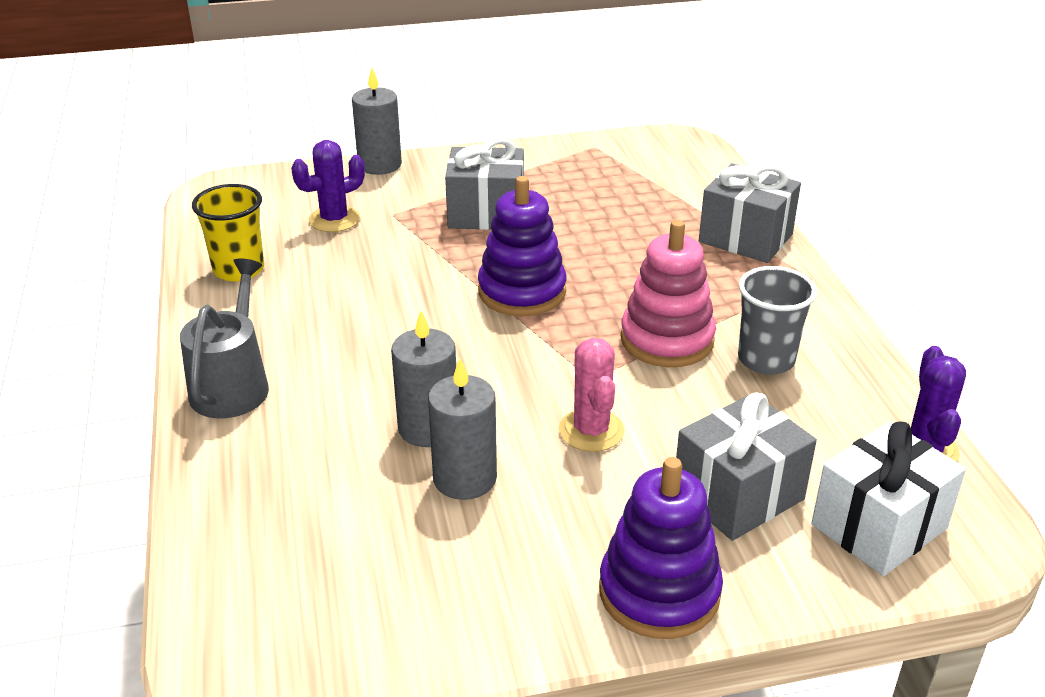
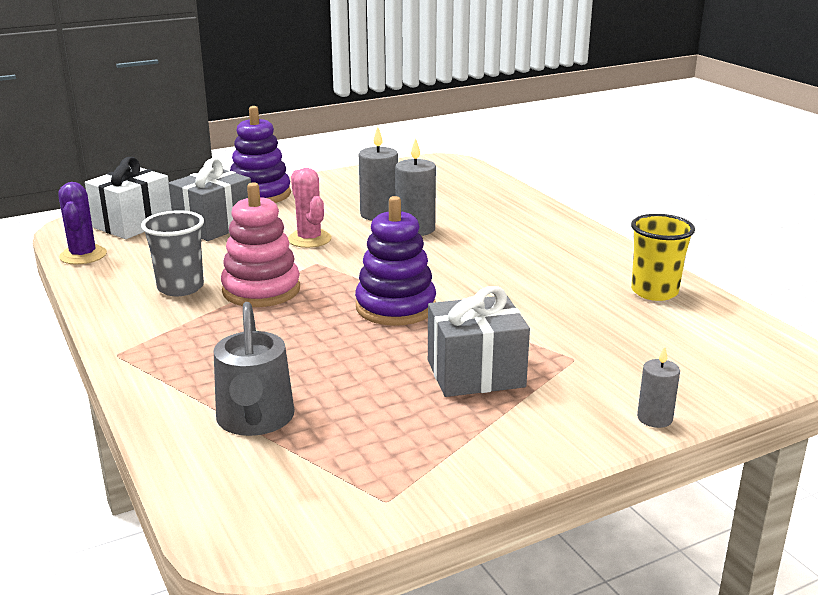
camera: 165 degrees right, 10 degrees down
(232, 385) = (560, 232): grey watering can -> grey watering can (255, 419)
(334, 219) = (627, 344): purple cactus -> none
(380, 165) = (654, 418): grey candle -> grey candle, size x0.60
(745, 238) = (176, 386): grey gift -> none

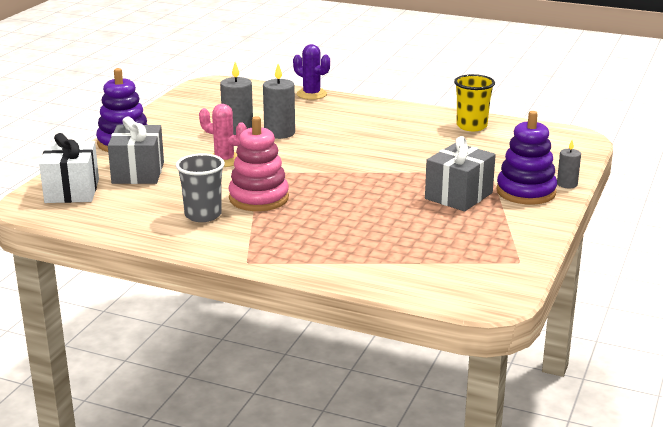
camera: 40 degrees left, 0 degrees up
(83, 255) = (84, 221): purple cactus -> purple cactus (311, 94)
(255, 419) = (395, 258): grey watering can -> none
(395, 307) = (356, 179): purple stacking toy -> purple stacking toy (526, 192)

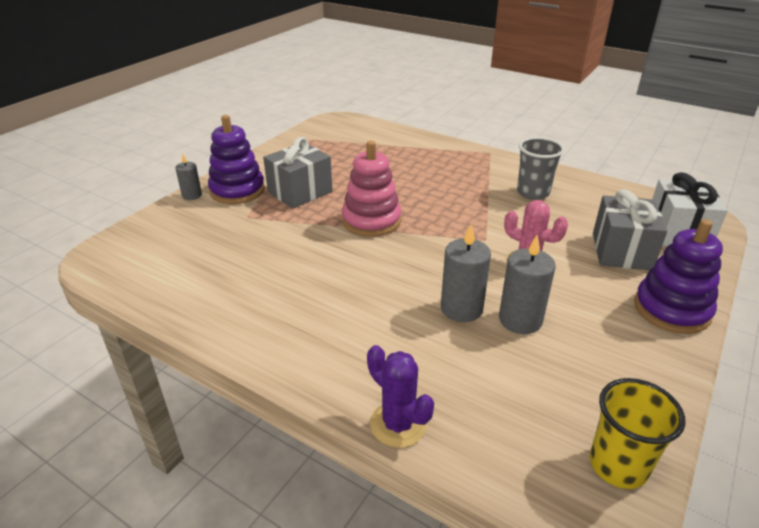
camera: 170 degrees left, 10 degrees up
(258, 198) = (484, 205): pink stacking toy -> pink stacking toy (371, 221)
(471, 126) = (201, 294): yellow cup -> yellow cup (618, 465)

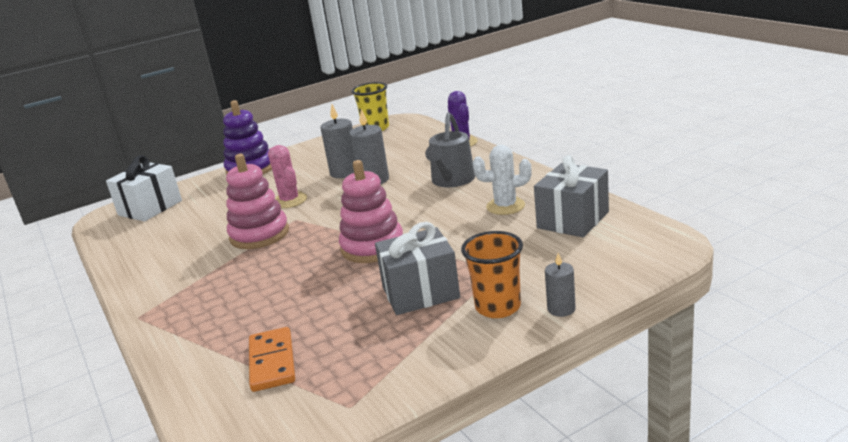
camera: 150 degrees left, 10 degrees down
(237, 190) = (498, 307): purple stacking toy -> orange cup
(265, 285) = (505, 206): none -> white cactus
(353, 321) = (452, 180): none -> grey watering can
(363, 146) = (272, 362): none -> orange domino
(497, 218) = (259, 235): none -> pink stacking toy
(533, 193) = (188, 255): grey cup -> none
(621, 251) = (214, 200): grey gift -> grey gift (573, 220)

